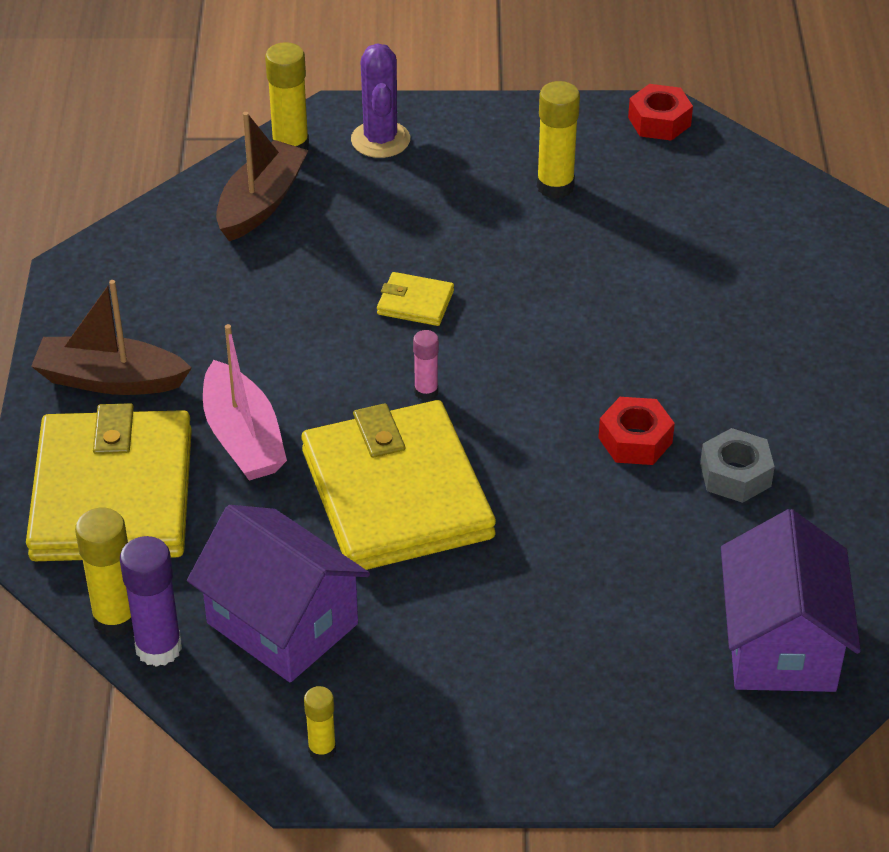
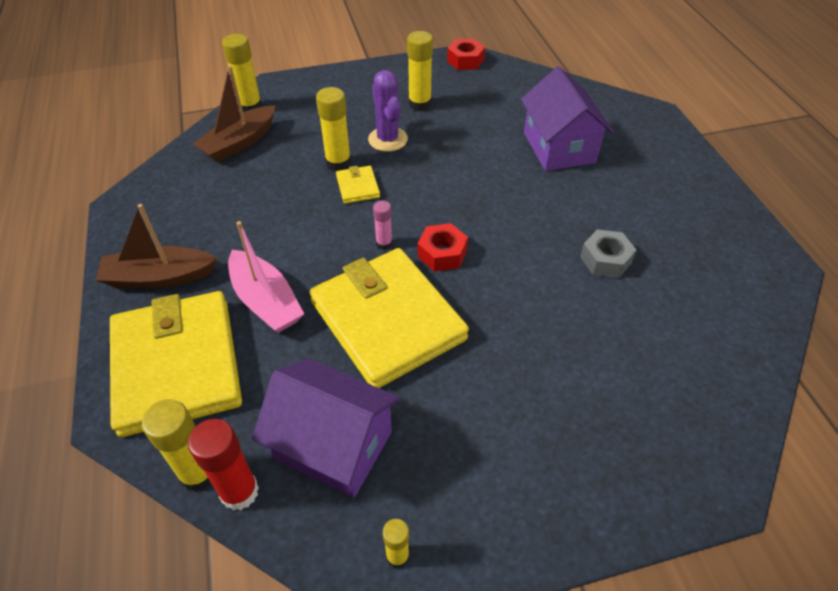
camera: 15 degrees left, 5 degrees up
(158, 648) = (239, 492): purple glue stick -> red glue stick
(261, 203) = (239, 143): brown boat -> brown boat turned 150 degrees counterclockwise
(380, 140) = (305, 95): purple cactus -> purple cactus (388, 139)
(398, 261) = (338, 163): none -> yellow glue stick
(415, 303) = (357, 187): yellow wallet -> yellow wallet turned 75 degrees clockwise
(635, 440) = (532, 249): red nut -> red nut (442, 253)
(781, 644) = (694, 376): purple house -> purple house (559, 147)

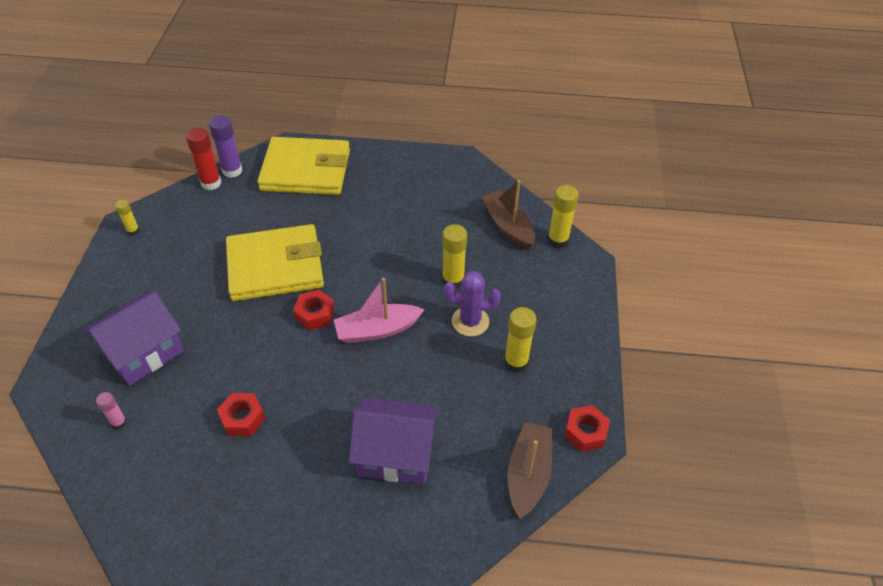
camera: 110 degrees right, 0 degrees up
(159, 277) = (380, 170): brown boat -> brown boat (528, 474)
(199, 473) = (232, 171): yellow glue stick -> purple glue stick
(266, 301) = (330, 213): pink boat -> pink boat (377, 330)
(333, 445) = (209, 222): purple house -> purple house (144, 352)
(357, 187) = (416, 285): yellow wallet -> none
(384, 243) = (345, 284): pink glue stick -> pink glue stick (119, 422)
(605, 260) = (243, 418): grey nut -> red nut

